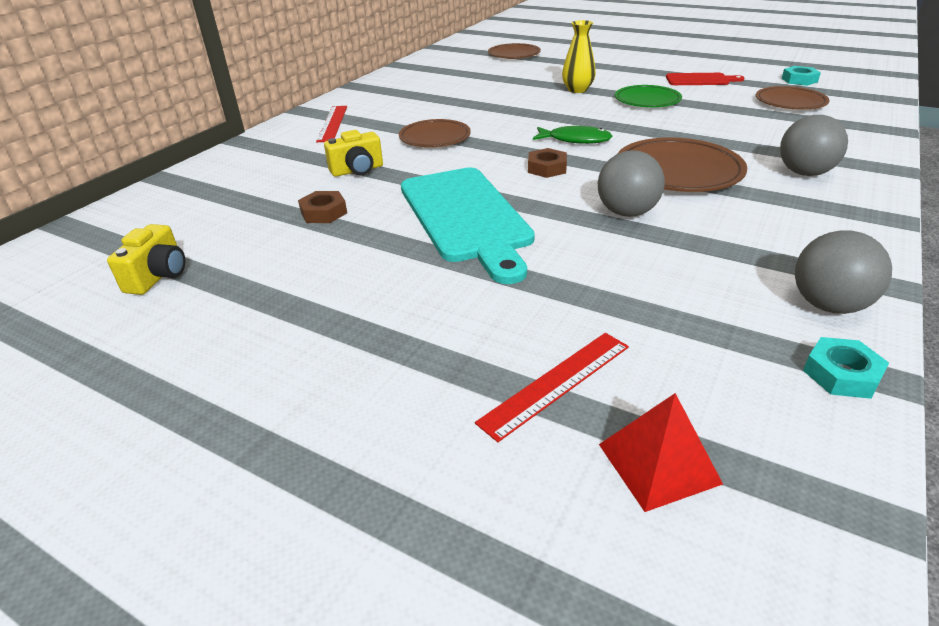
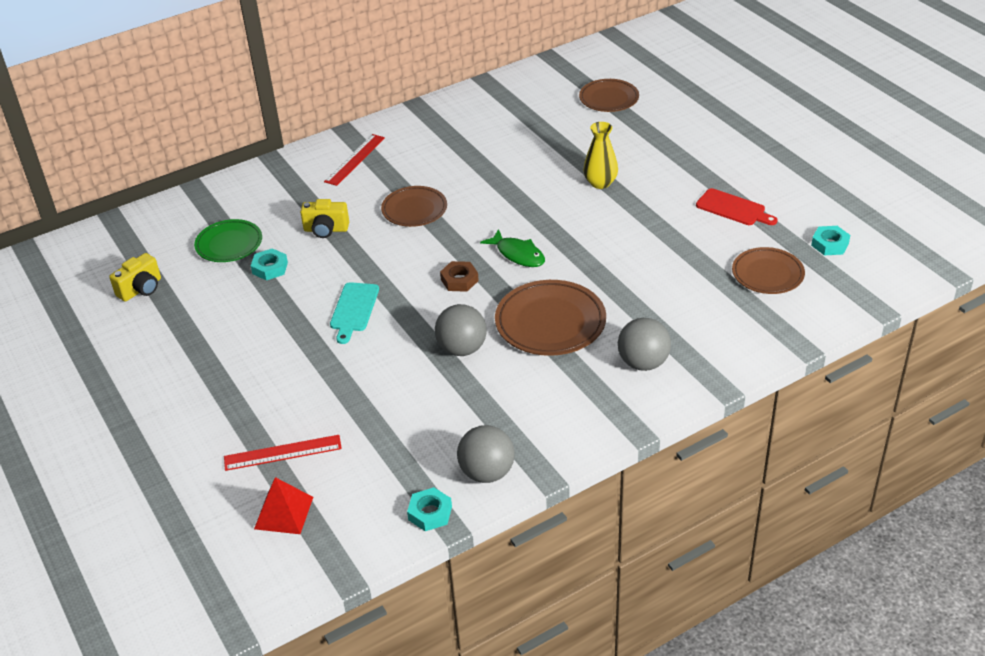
camera: 30 degrees right, 5 degrees up
(323, 212) = (270, 268): brown nut -> turquoise nut
(466, 217) = (354, 310): turquoise cutting board -> turquoise cutting board, size x0.51
(647, 100) = (642, 223): green plate -> green plate (229, 244)

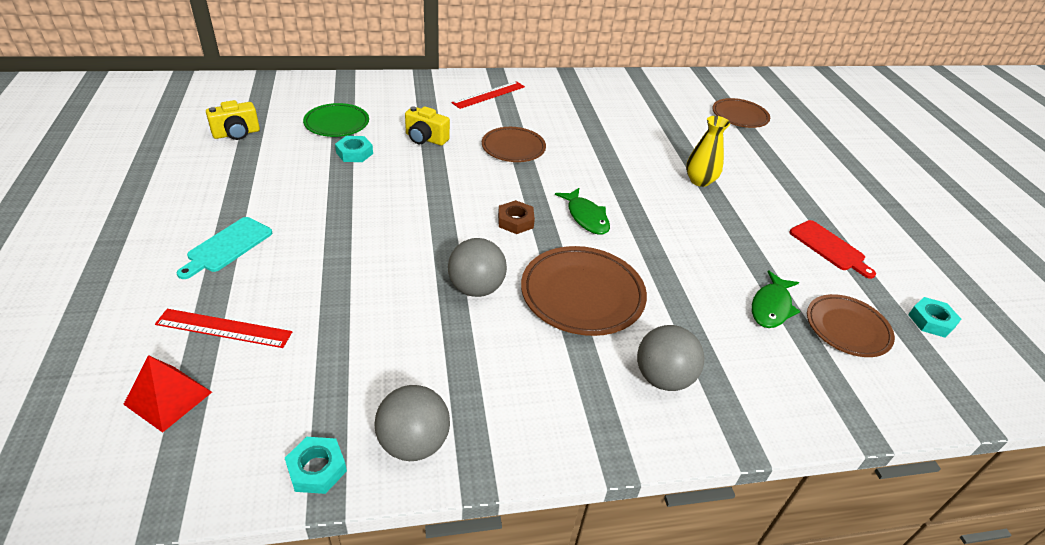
camera: 15 degrees right, 0 degrees up
(354, 310) = (399, 213): turquoise cutting board -> turquoise cutting board (227, 246)
(703, 278) = (771, 307): none -> green fish

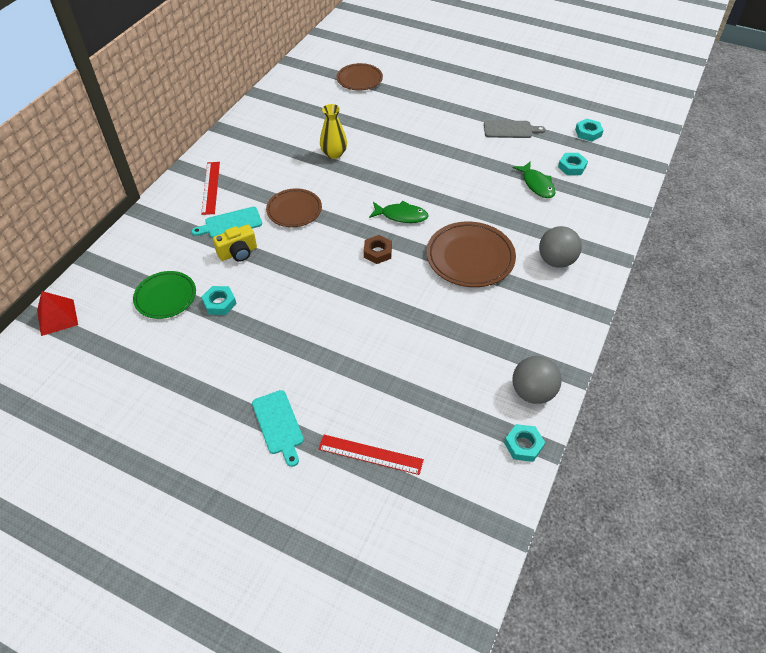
camera: 50 degrees left, 10 degrees up
(168, 398) = (417, 505): red pyramid -> red pyramid (57, 317)
(224, 328) = (370, 454): red ruler -> red ruler turned 60 degrees clockwise
(236, 133) = (119, 369): yellow camera -> none
(457, 121) = (230, 223): none -> turquoise cutting board
(476, 288) = (428, 304): grey ball -> none
(699, 181) = (409, 142): yellow vase -> yellow vase (334, 154)
(829, 247) = (510, 130): red cutting board -> grey cutting board
(847, 328) = (571, 167): brown plate -> turquoise nut

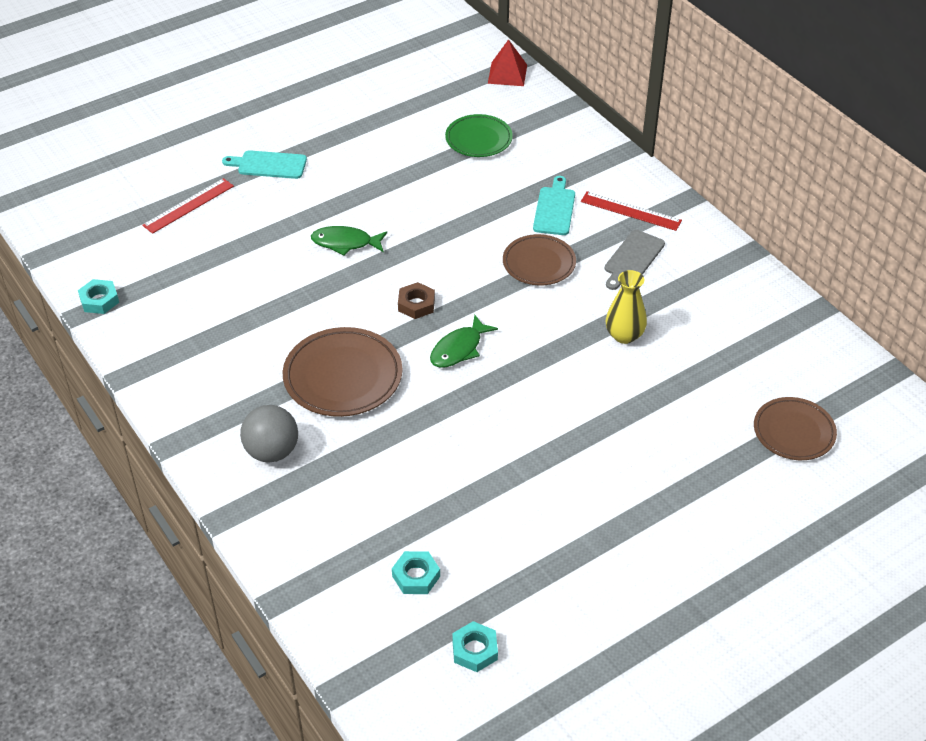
camera: 120 degrees right, 5 degrees down
(219, 303) = (440, 170): turquoise nut -> none
(238, 253) = (502, 201): yellow camera -> none
(510, 130) = (550, 552): grey cutting board -> grey cutting board (632, 258)
(532, 392) = (139, 335): grey ball -> none
(537, 184) = (411, 512): green fish -> green fish (345, 243)

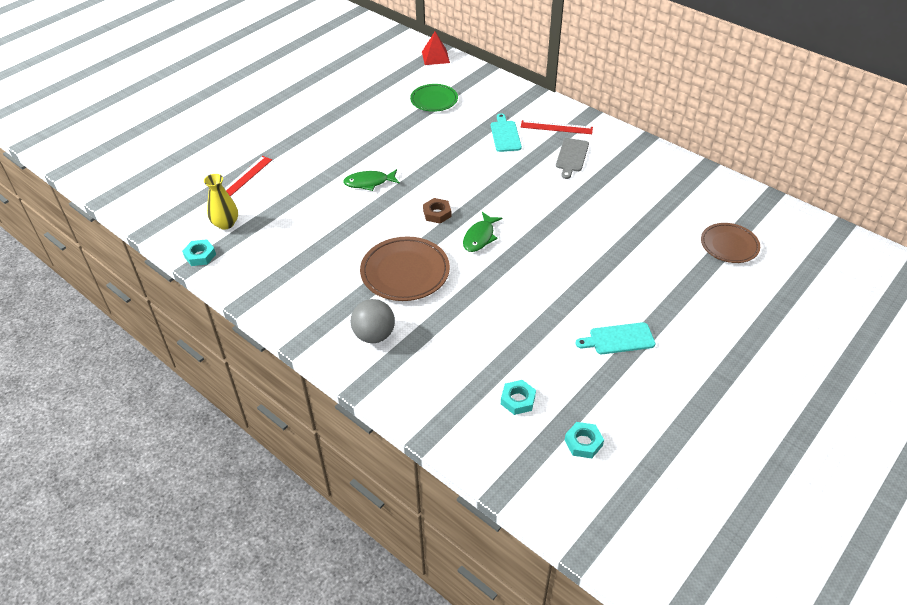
camera: 15 degrees left, 0 degrees up
(269, 165) = (292, 141): turquoise cutting board -> turquoise cutting board (618, 339)
(539, 263) = (510, 171): brown plate -> none
(624, 335) = (589, 206): yellow vase -> yellow vase (225, 224)

